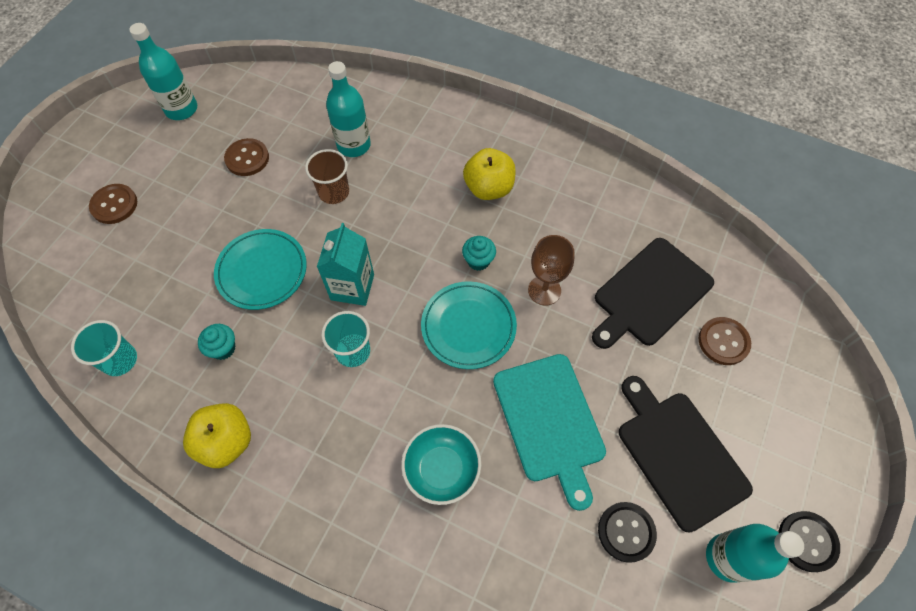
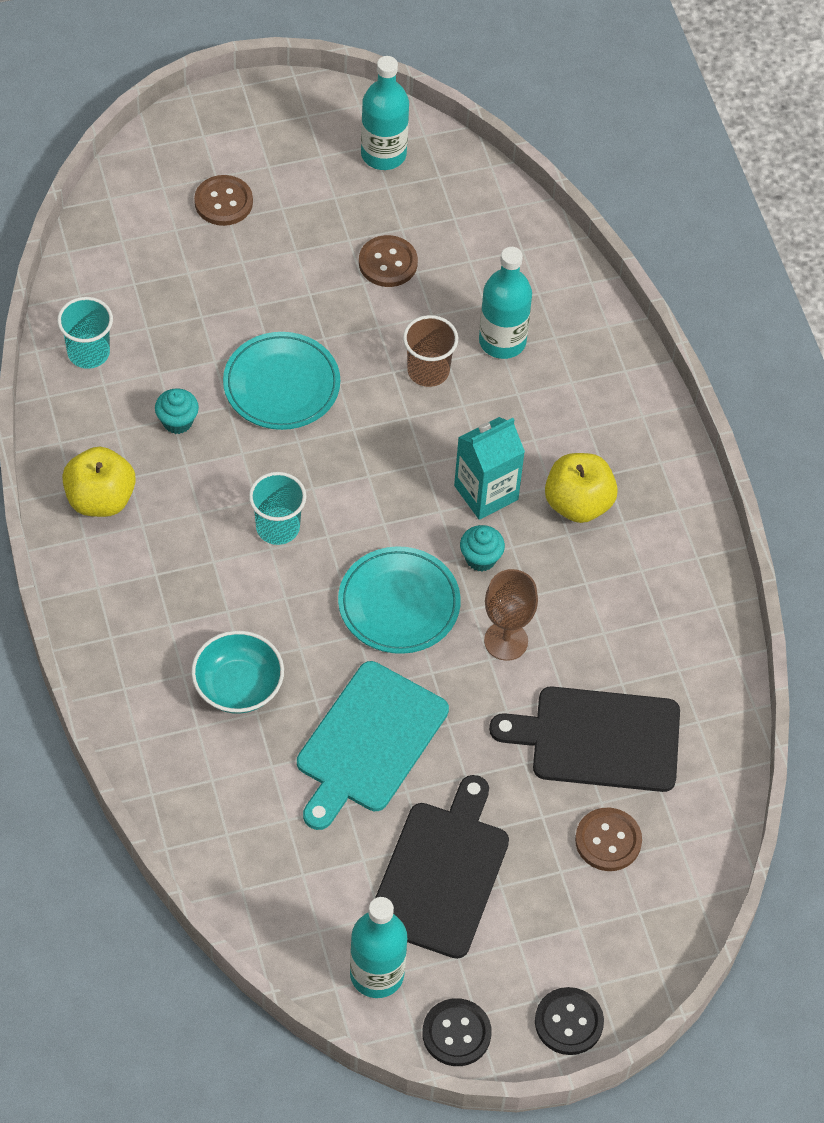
camera: 45 degrees right, 5 degrees down
(352, 287) = (341, 473): turquoise carton -> turquoise carton (486, 492)
(626, 532) = (322, 875): black button -> black button (569, 1022)

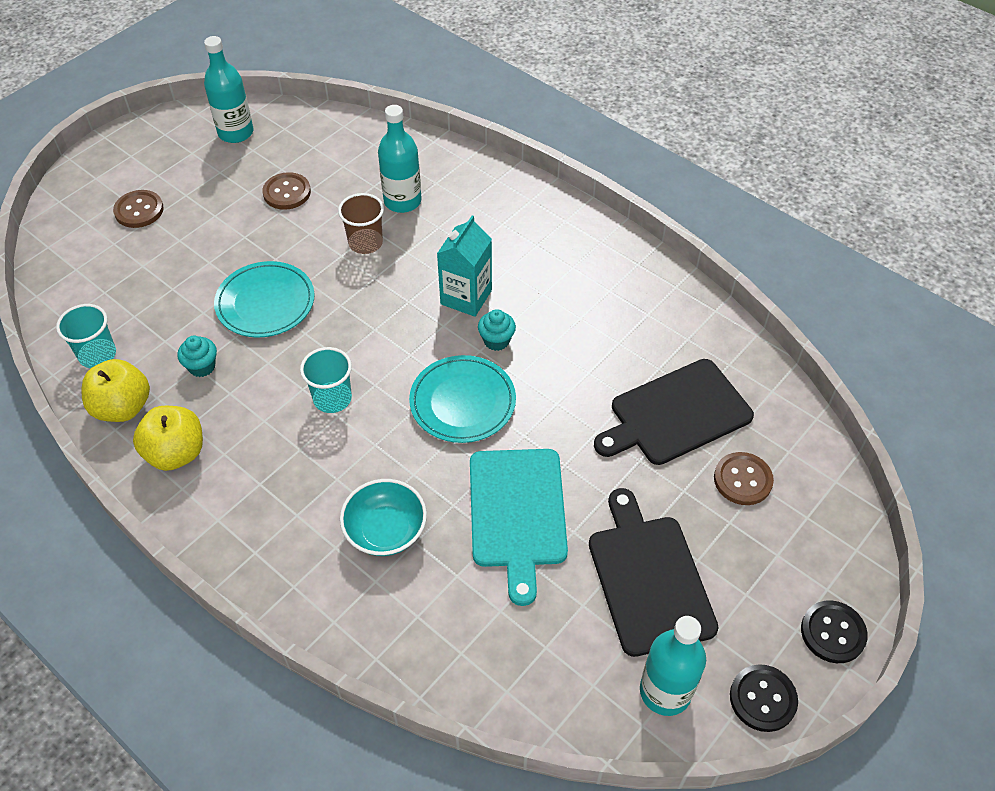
camera: 30 degrees left, 5 degrees down
(506, 641) = (558, 385): brown goblet -> none
(578, 504) = (534, 272): yellow apple -> yellow apple (123, 407)

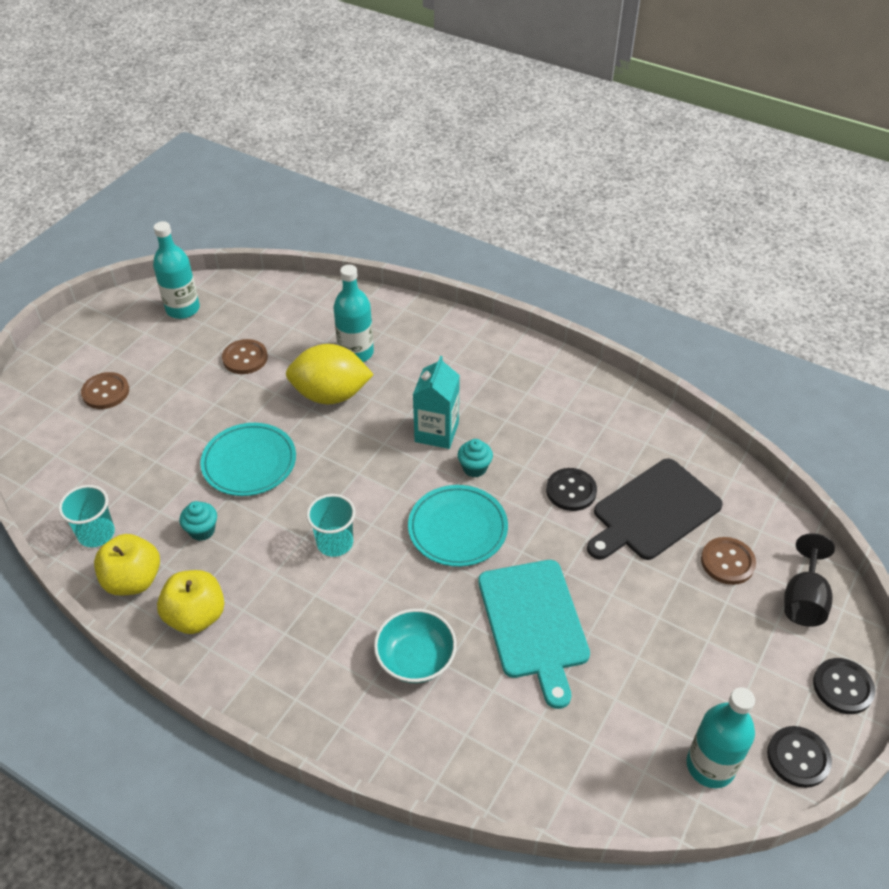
camera: 10 degrees left, 5 degrees down
(365, 243) = (331, 395): brown cup -> yellow lemon
(593, 379) = (571, 491): none -> black button
(649, 578) = (668, 664): black cutting board -> none
(815, 532) = (803, 599): none -> black goblet

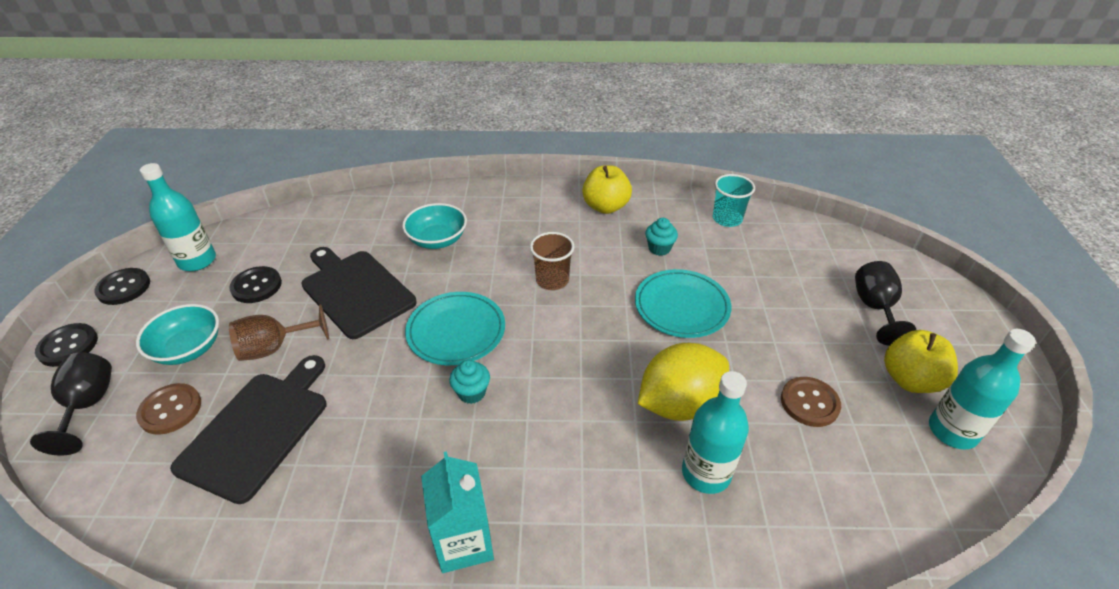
camera: 150 degrees right, 5 degrees down
(106, 392) = (875, 308): brown button -> black goblet
(133, 580) = (668, 207): yellow apple -> yellow apple (910, 380)
(335, 543) = (552, 280): turquoise cup -> brown cup
(436, 432) = (536, 413): turquoise carton -> turquoise carton (464, 542)
(534, 623) = (356, 291): turquoise cutting board -> black cutting board
(571, 491) = (357, 413): black button -> black button (256, 286)
(630, 587) = (274, 348): none -> brown goblet
(714, 625) = (188, 349): none -> turquoise bowl

